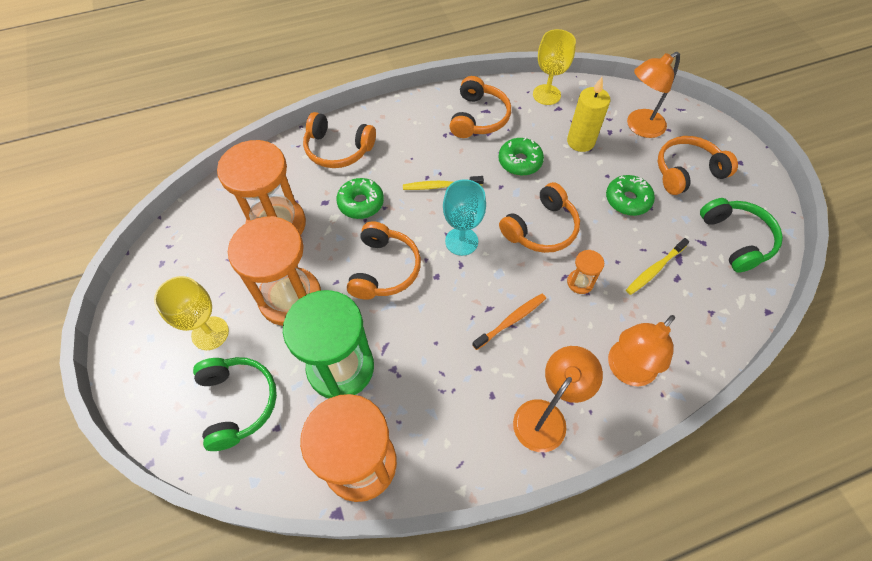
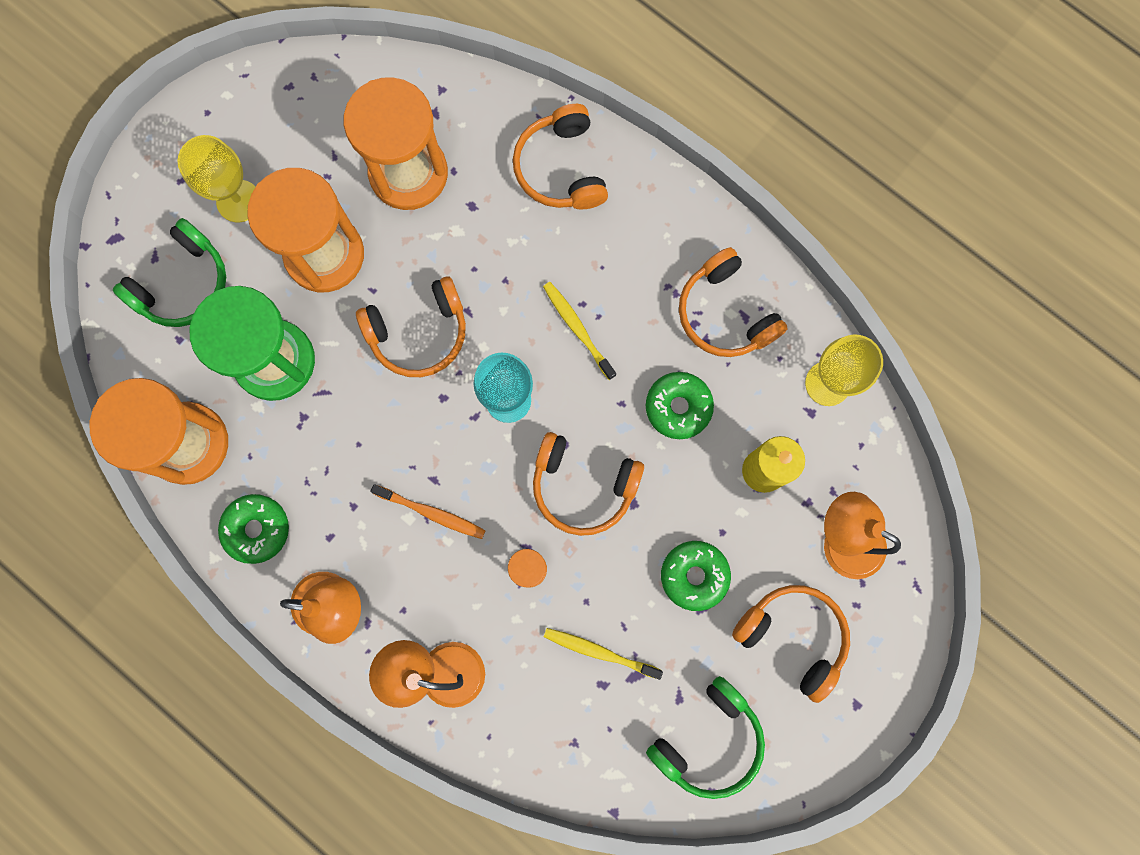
camera: 60 degrees right, 20 degrees up
(361, 203) = (495, 249): green donut -> green donut (257, 529)
(478, 117) = (725, 313): orange headphones -> orange headphones turned 75 degrees clockwise

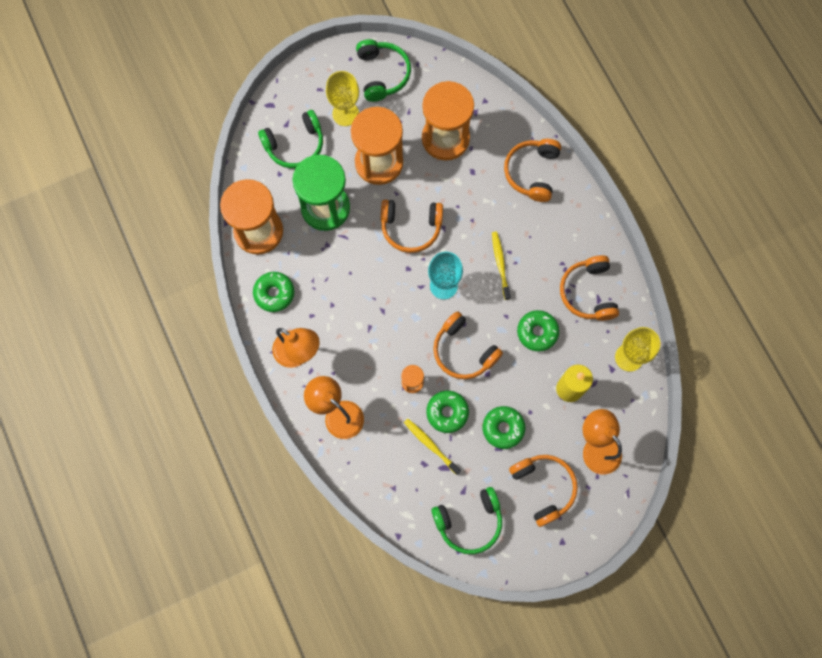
camera: 25 degrees right, 5 degrees down
(267, 115) = (382, 74): none -> green headphones
(432, 513) = (373, 328): orange toothbrush -> none
(601, 591) = (447, 412): none -> green donut

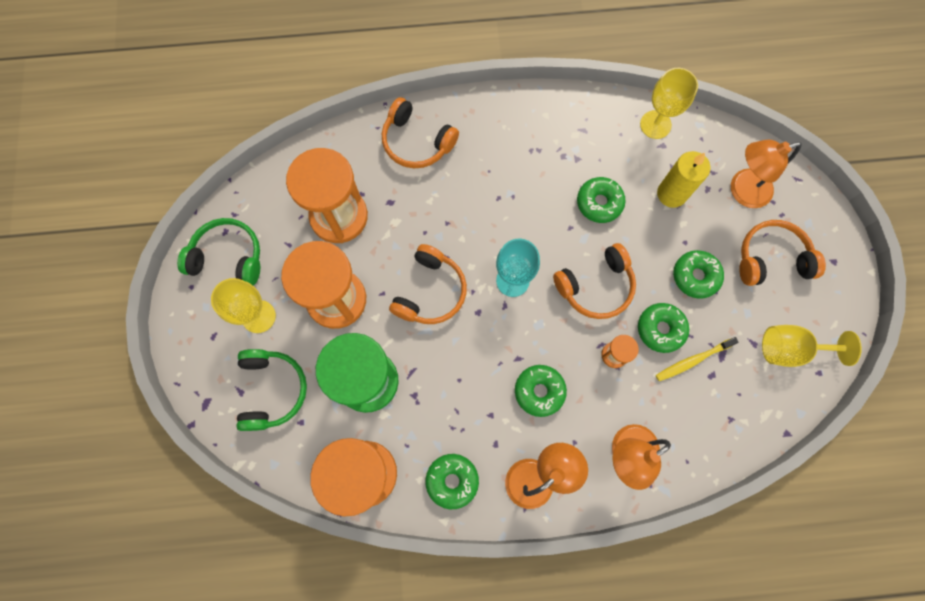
camera: 70 degrees left, 0 degrees up
(363, 334) = (539, 391): none -> green donut
(469, 521) = (789, 349): green headphones -> yellow goblet
(500, 264) = (509, 212): yellow toothbrush -> none
(588, 292) = (572, 137): orange headphones -> none

